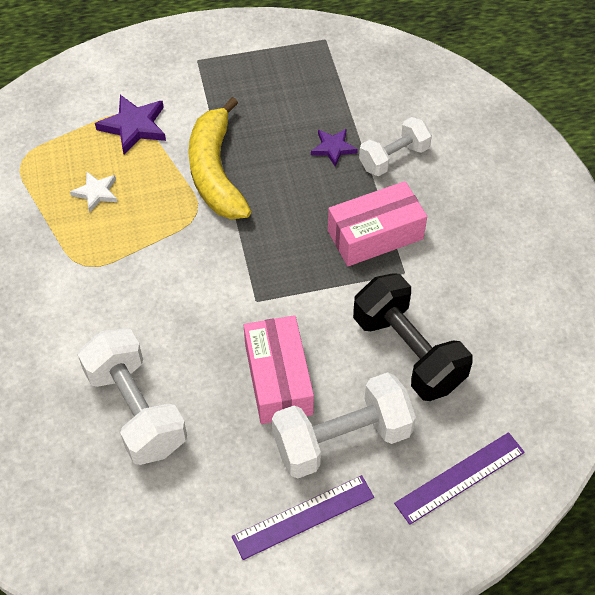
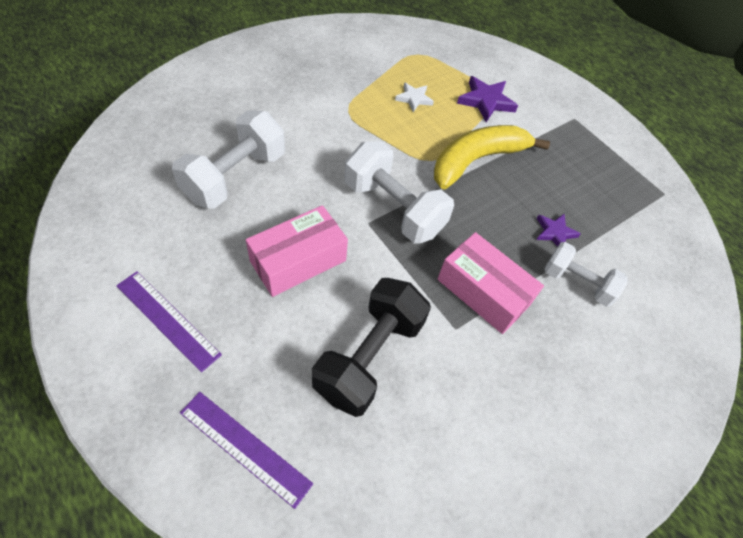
camera: 60 degrees right, 0 degrees up
(342, 439) = (255, 327): white dumbbell -> white dumbbell (393, 208)

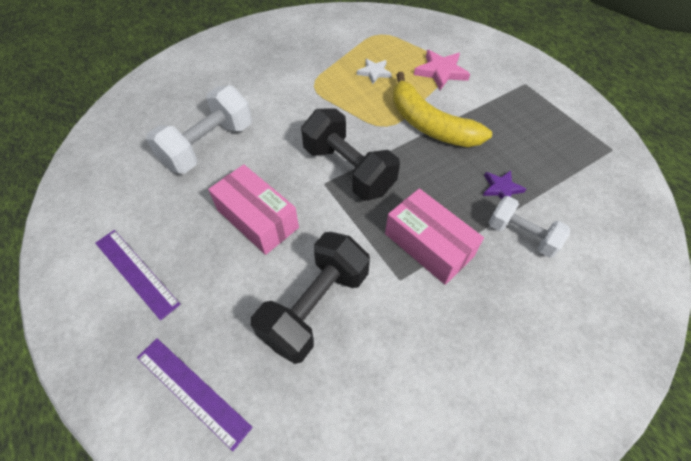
camera: 10 degrees right, 0 degrees up
(298, 261) = (257, 218): pink box -> pink box turned 75 degrees clockwise
(393, 208) = (348, 170): white dumbbell -> black dumbbell
(477, 160) = (429, 124): yellow banana -> yellow banana turned 105 degrees counterclockwise
(486, 101) = (441, 72): purple star -> pink star

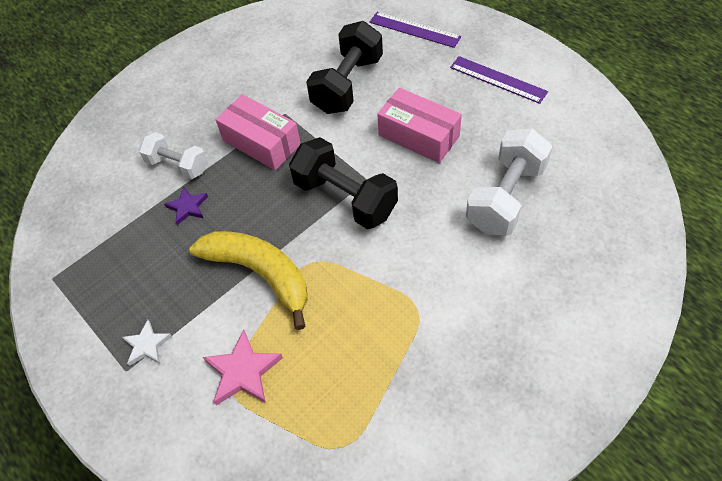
camera: 175 degrees right, 0 degrees up
(374, 72) = (339, 351): white star -> white star (147, 345)

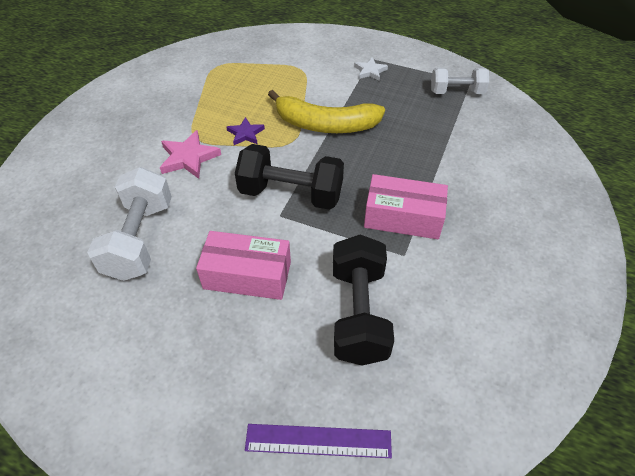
camera: 150 degrees right, 5 degrees down
(177, 165) = (460, 174): white dumbbell -> white dumbbell (456, 92)
(188, 207) = (419, 147): purple star -> purple star (245, 134)
(243, 371) = (298, 77): pink star -> pink star (188, 157)
(498, 80) = (174, 386): purple ruler -> none

